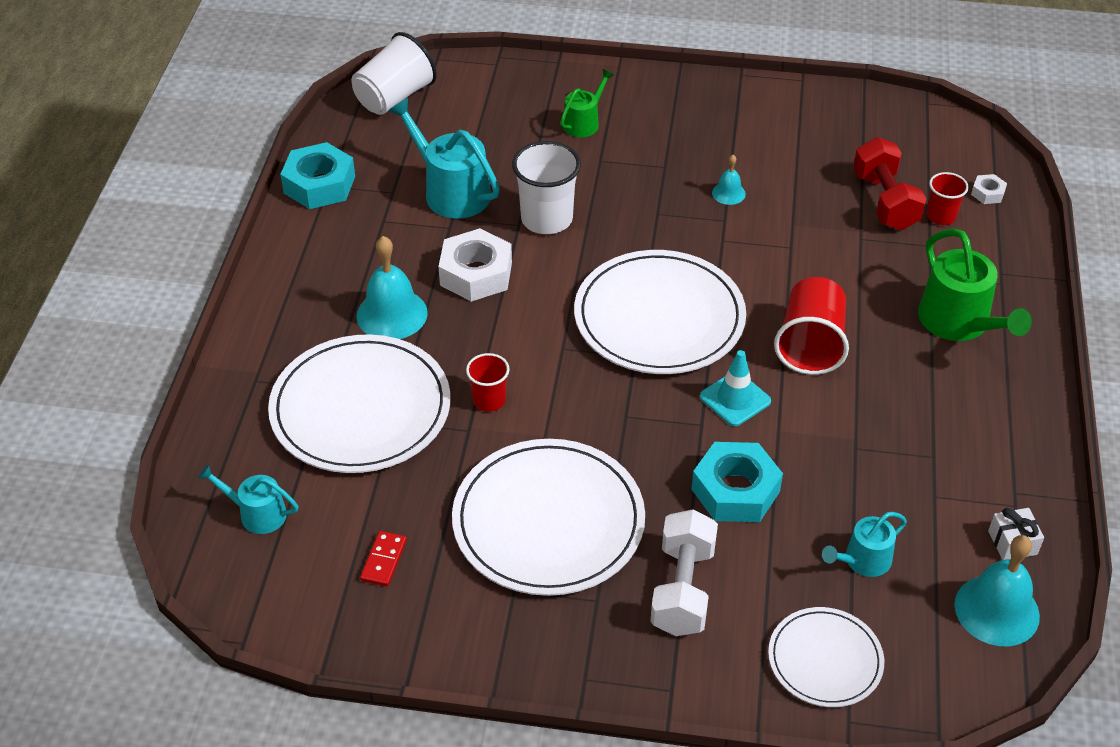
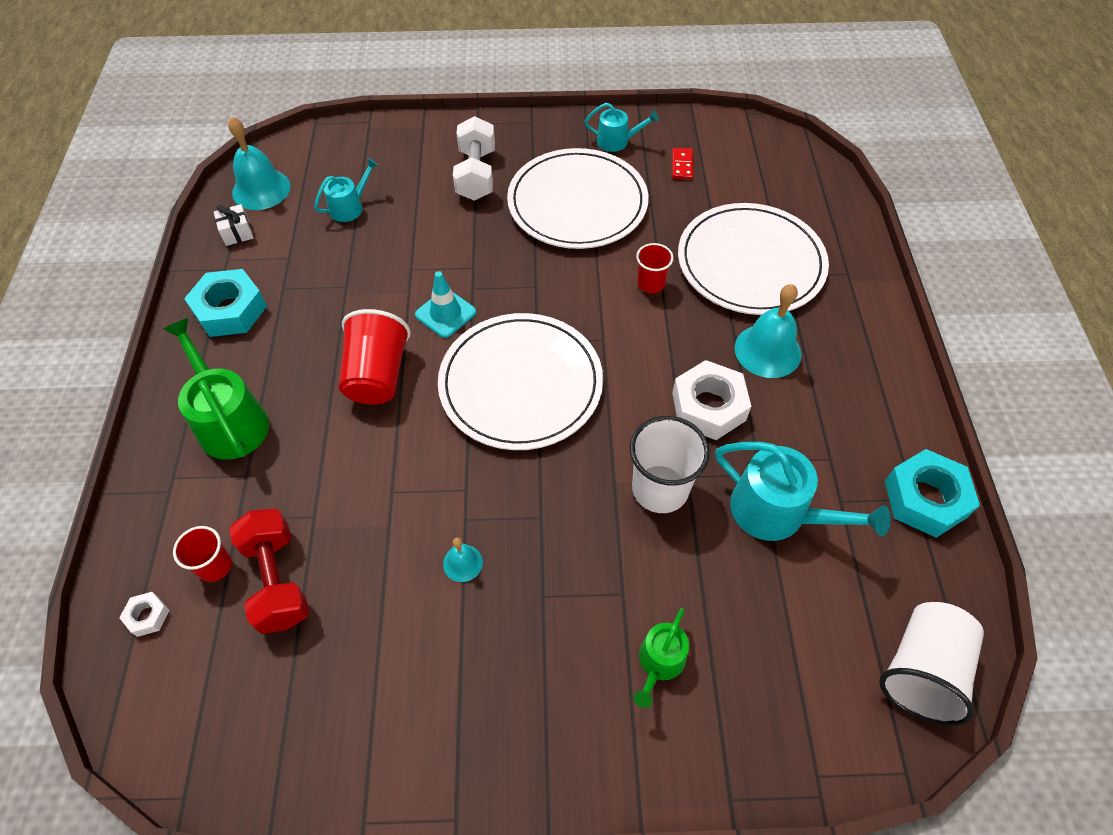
camera: 170 degrees right, 10 degrees up
(257, 514) = (783, 181): turquoise watering can -> turquoise watering can (617, 141)
(735, 490) = (442, 241): turquoise nut -> turquoise nut (230, 310)
(825, 660) = (381, 149): white plate -> none

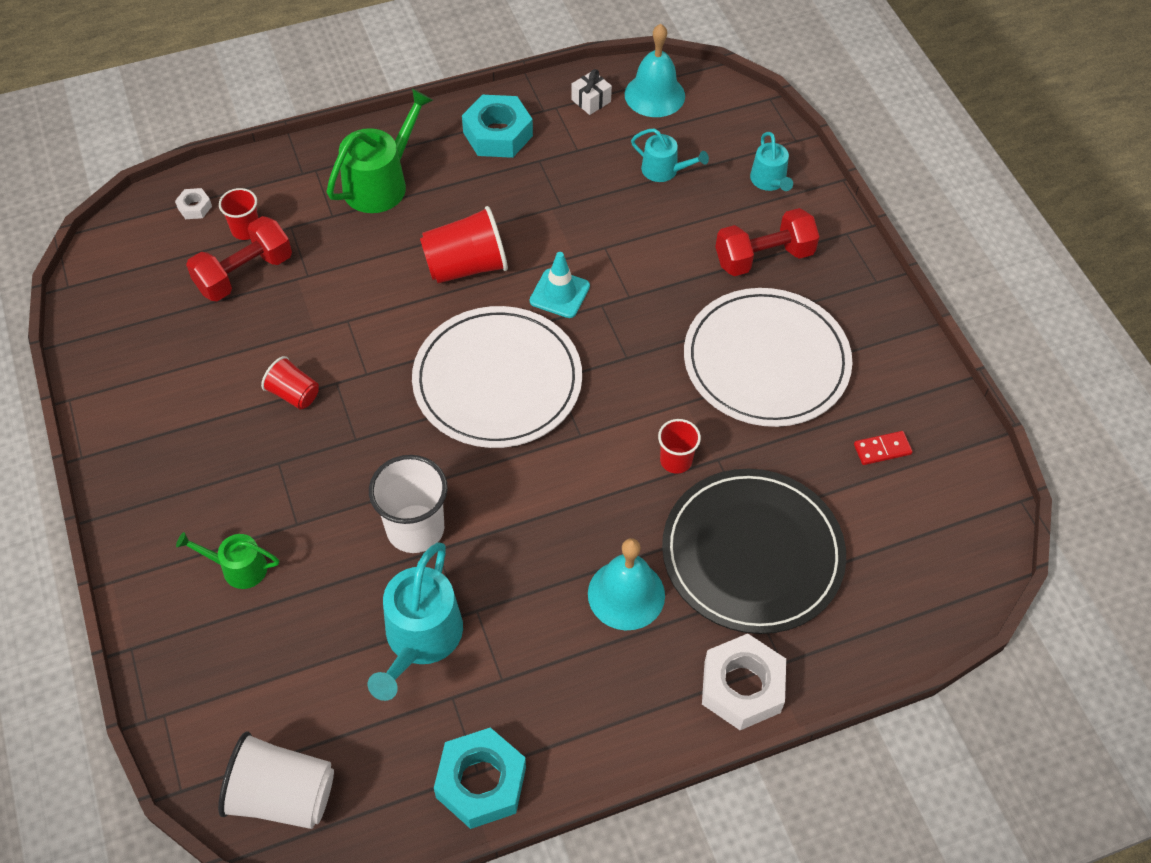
camera: 70 degrees right, 0 degrees up
(462, 563) = (294, 394): turquoise bell -> red cup
(476, 174) = (764, 257): white dumbbell -> red dumbbell
(617, 141) = (888, 373): turquoise watering can -> turquoise watering can (769, 181)
(708, 406) = (529, 551): white nut -> white nut (742, 687)
(750, 263) = (752, 553): white plate -> black plate

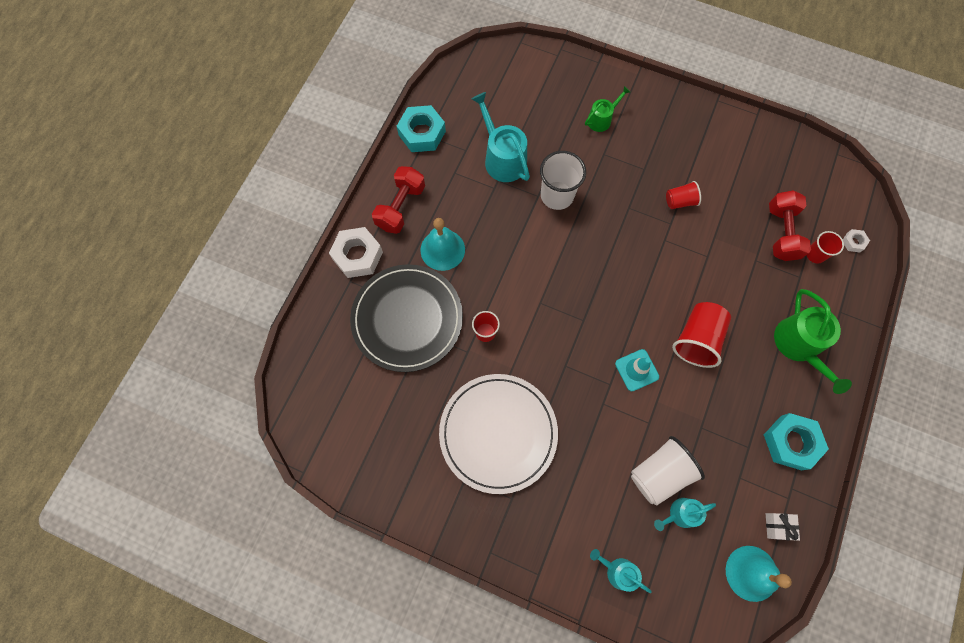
camera: 135 degrees right, 15 degrees up
(282, 795) = (485, 70): white cup -> white cup (659, 473)
(497, 381) = (607, 293): white plate -> none
(764, 257) = (564, 505): red dumbbell -> red dumbbell (401, 207)
(882, 449) = (395, 435): red domino -> none

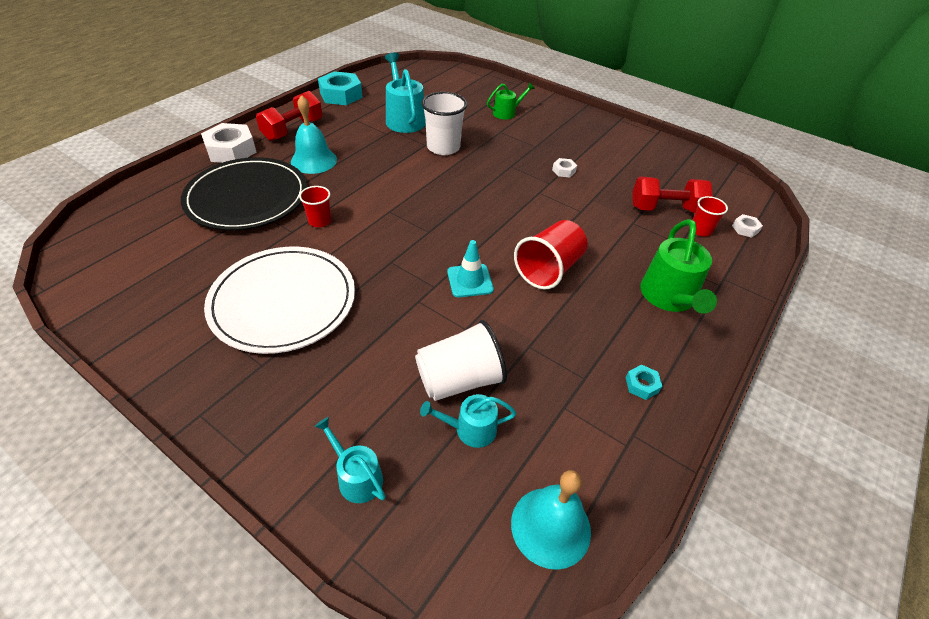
camera: 10 degrees right, 25 degrees down
(680, 201) = (563, 171): red cup -> white nut
(778, 526) = (604, 475): white gift -> none
(781, 233) = (665, 209): red dumbbell -> red dumbbell turned 75 degrees clockwise
(791, 442) = (642, 385): turquoise nut -> turquoise nut, size x0.47

